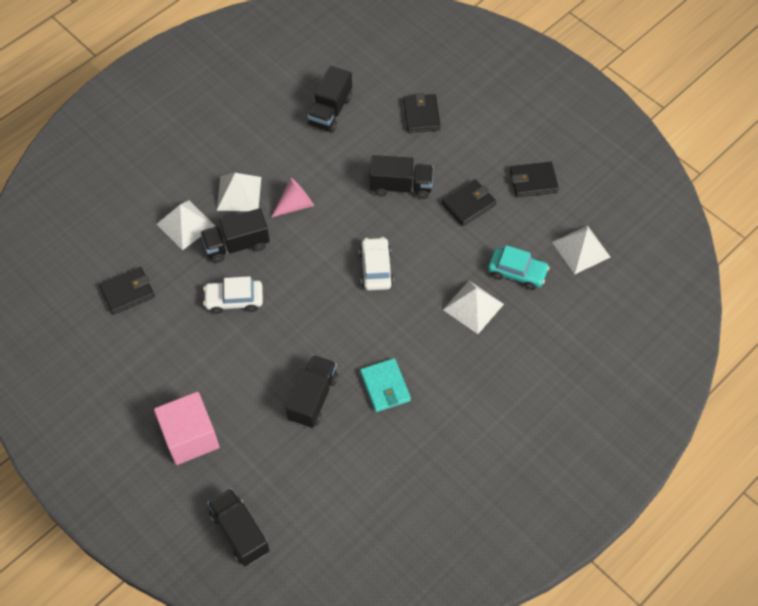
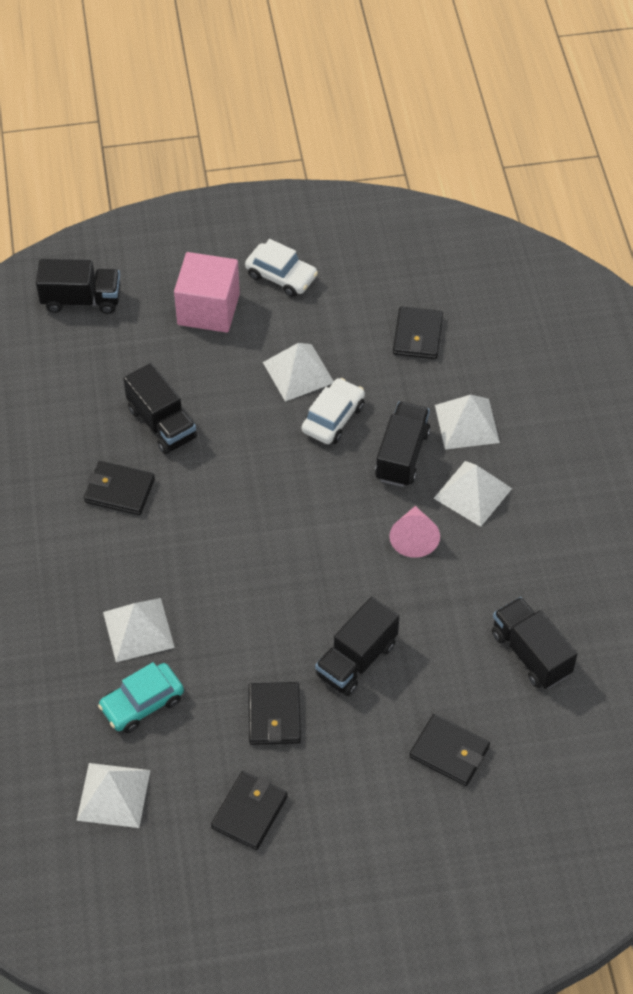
camera: 125 degrees right, 5 degrees down
(209, 343) = (298, 372): none -> white pyramid
(376, 268) = (265, 566): white car -> white car (281, 276)
(385, 386) = (119, 490): turquoise wallet -> black wallet

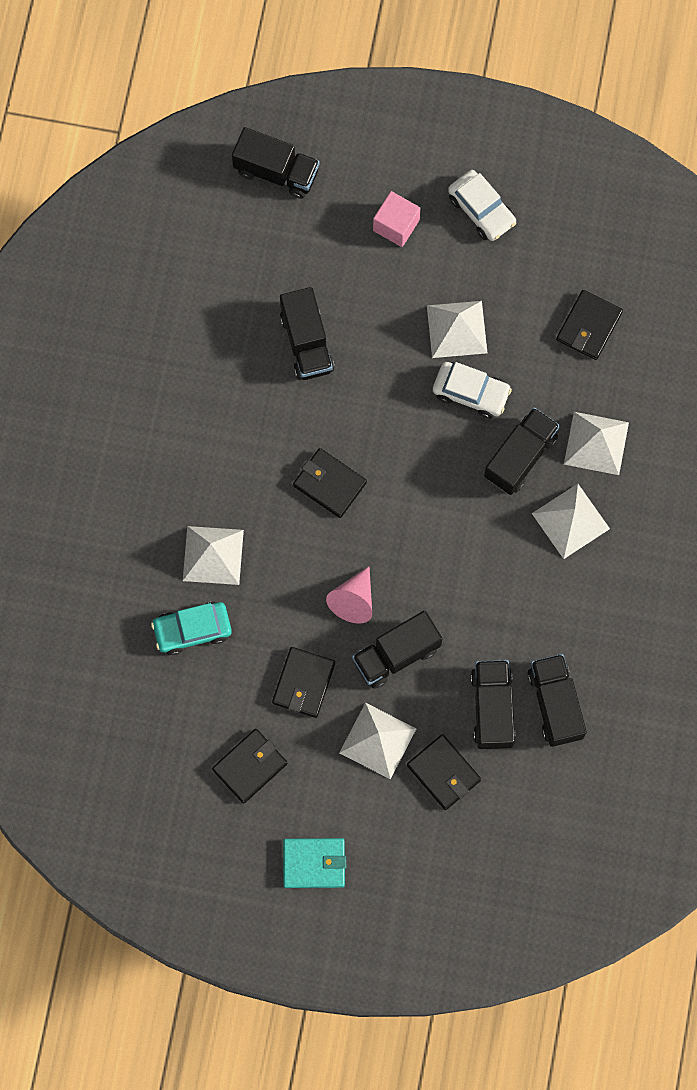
camera: 20 degrees right, 20 degrees up
(113, 795) = (139, 708): white pyramid -> white pyramid (378, 740)
(119, 490) = (243, 403): black wallet -> black wallet (329, 484)
(208, 309) = (396, 225): pink cube -> pink cube, size x0.64
(333, 418) = (471, 393): white car -> white car turned 60 degrees clockwise
(353, 884) = (314, 863): none -> turquoise wallet
(414, 538) = (496, 549): pink cone -> pink cone (354, 600)
(471, 677) = (492, 708): none -> black truck

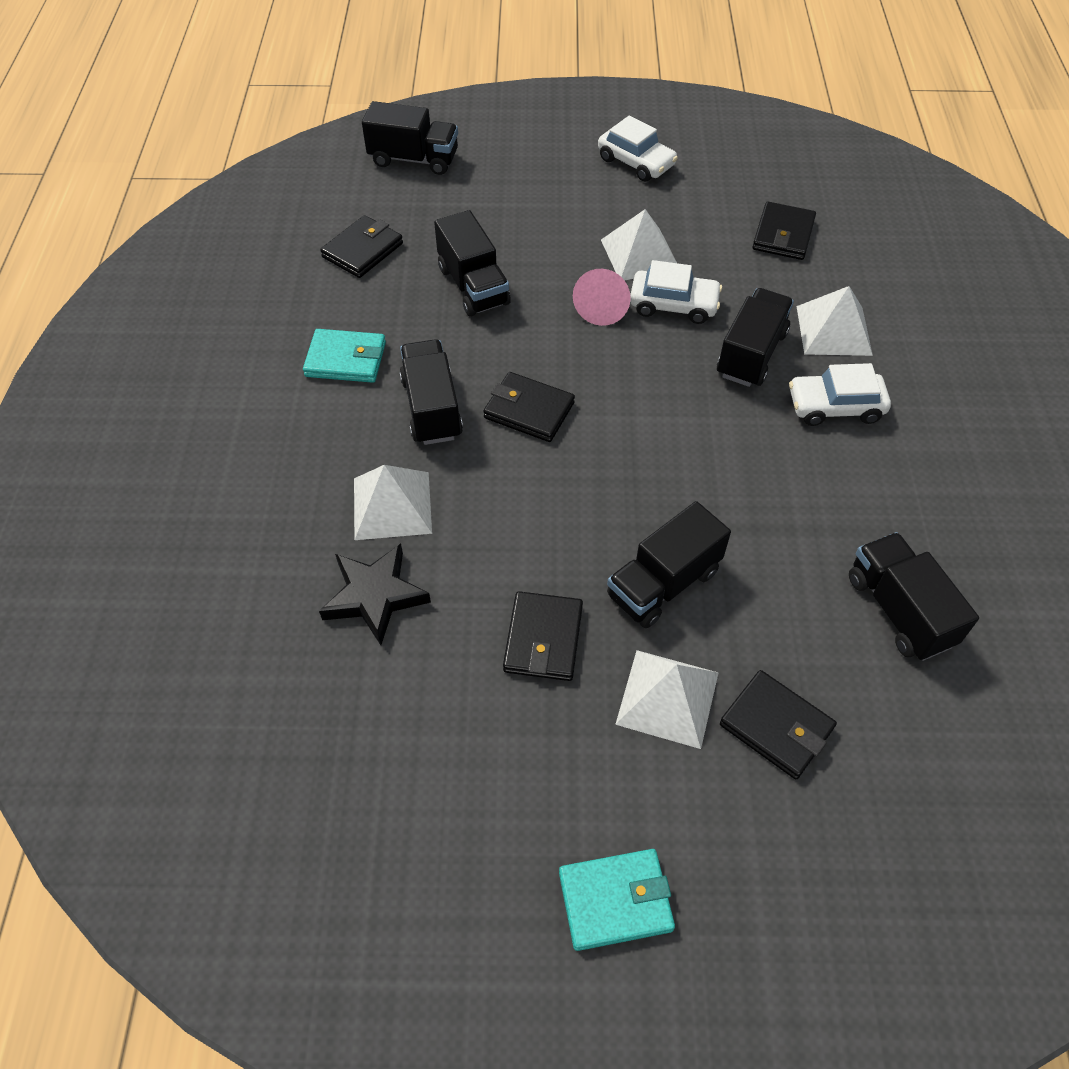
camera: 10 degrees left, 20 degrees down
(191, 407) = (346, 359): none -> turquoise wallet
(192, 630) = (375, 596): turquoise car -> black star
(250, 766) = (485, 766): black wallet -> black wallet (363, 250)
(354, 600) = (589, 529): pink cone -> pink cone (602, 307)
(396, 225) = (550, 183): pink cube -> none
(492, 708) = (815, 629): black truck -> black truck (431, 408)
(570, 521) = (835, 406): white pyramid -> white car

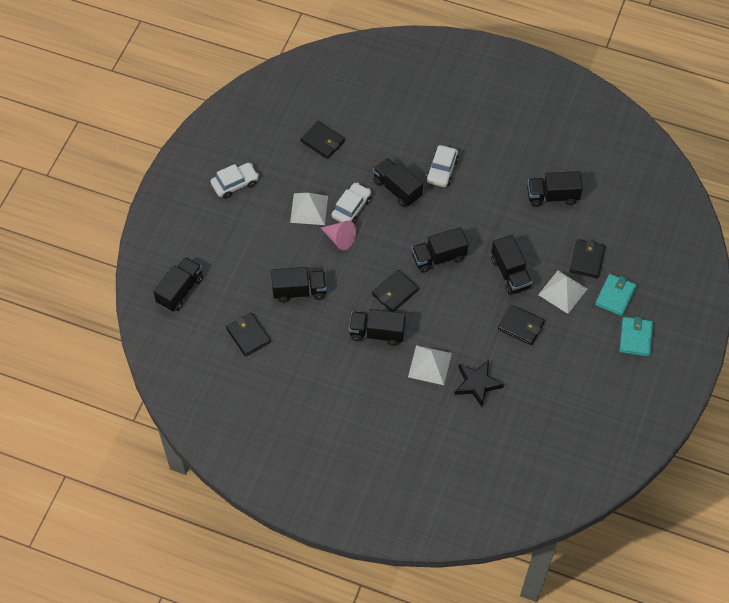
camera: 70 degrees left, 5 degrees up
(346, 359) = (328, 362): turquoise wallet -> turquoise wallet (615, 296)
(638, 454) = (439, 257): none -> black truck
(776, 726) = (587, 260): black wallet -> black wallet turned 45 degrees counterclockwise
(833, 330) = (396, 150): white pyramid -> none

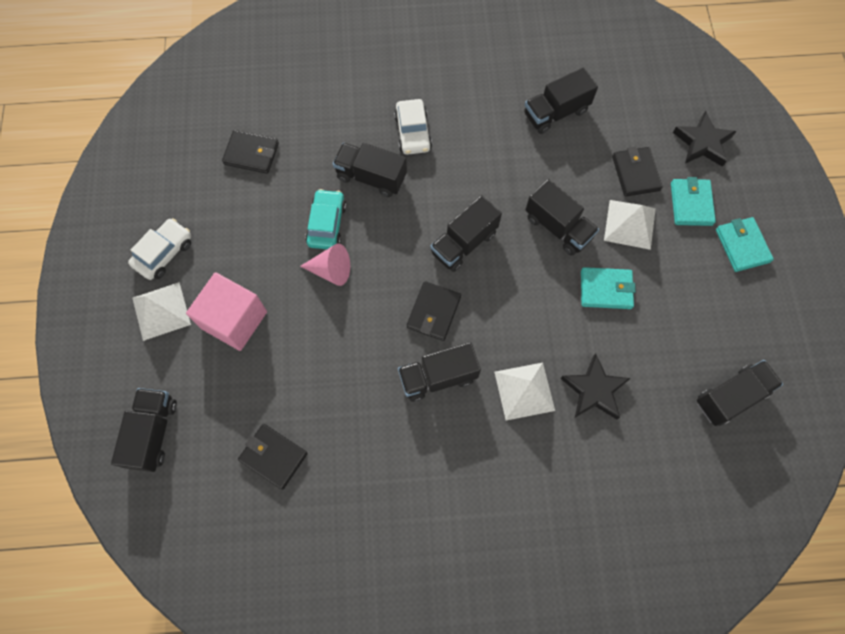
camera: 25 degrees left, 10 degrees up
(261, 244) = (234, 320): none -> pink cube
(299, 291) = (313, 363): black truck -> black truck (730, 397)
(309, 209) = (274, 247): white pyramid -> white pyramid (161, 311)
(351, 208) = (327, 224): white car -> turquoise car
(521, 326) = (606, 289): black wallet -> turquoise wallet
(649, 259) = (702, 143): none -> black star

